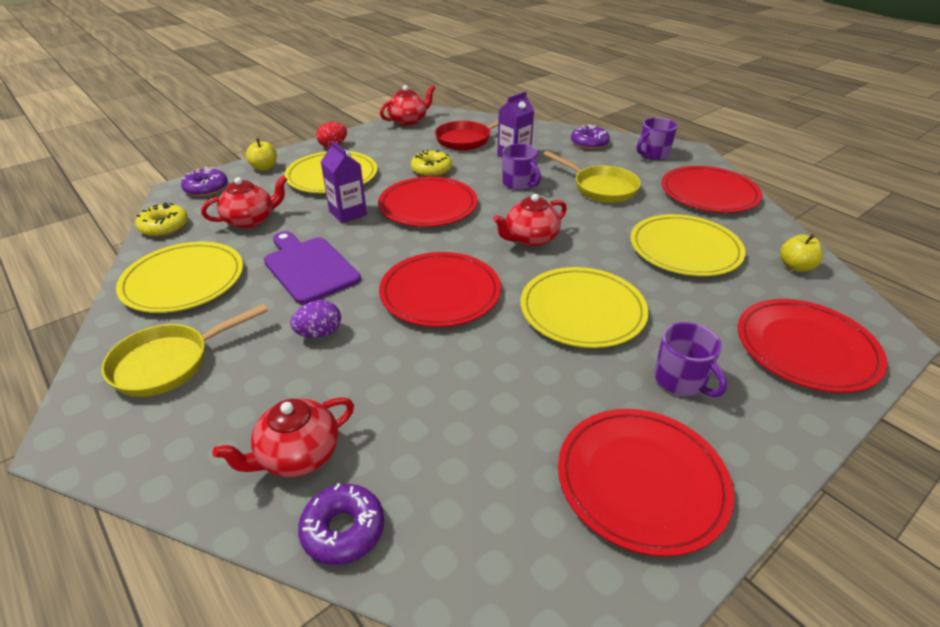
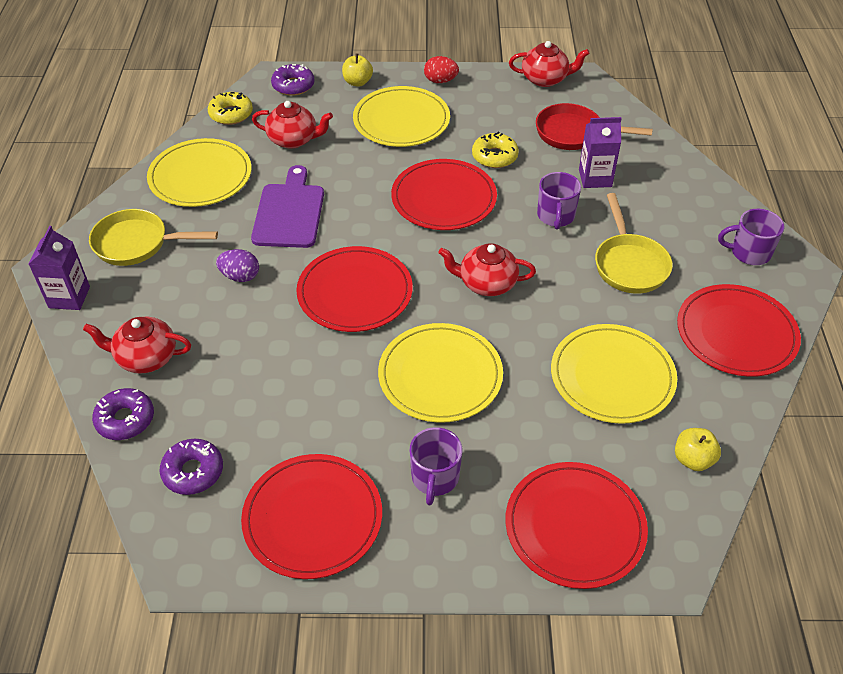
camera: 40 degrees right, 10 degrees up
(348, 213) = (371, 171): purple carton -> purple carton (69, 297)
(589, 143) = (698, 201): purple donut -> purple donut (193, 471)

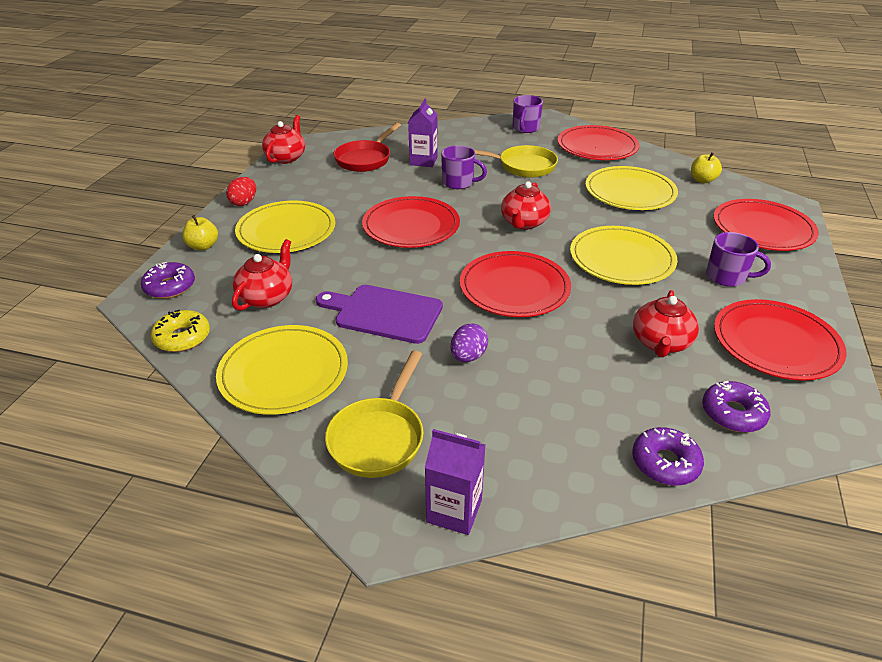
camera: 75 degrees left, 10 degrees down
(146, 358) = (574, 440): red teapot -> red teapot (660, 343)
(494, 156) = (371, 195): yellow donut -> none

